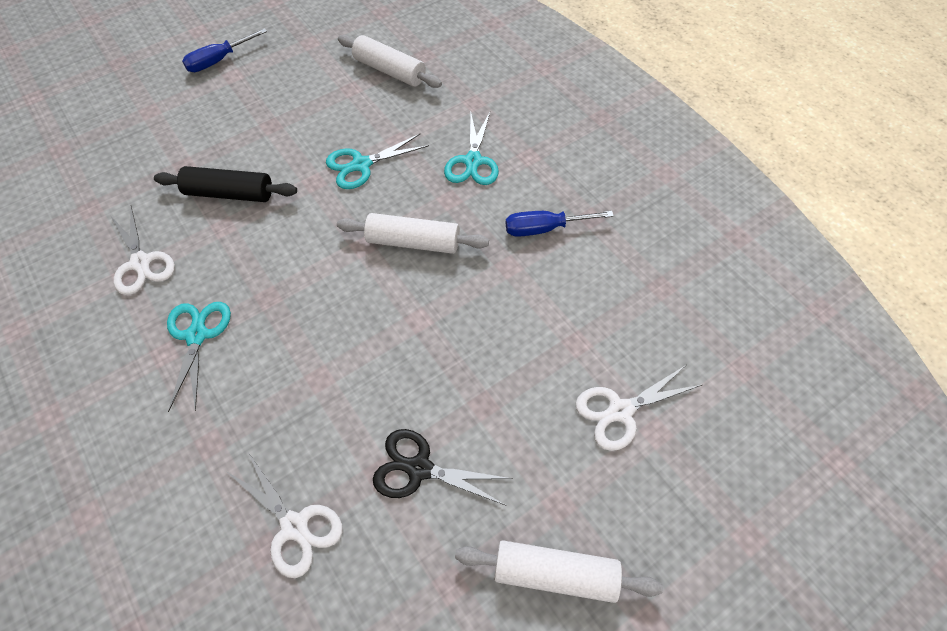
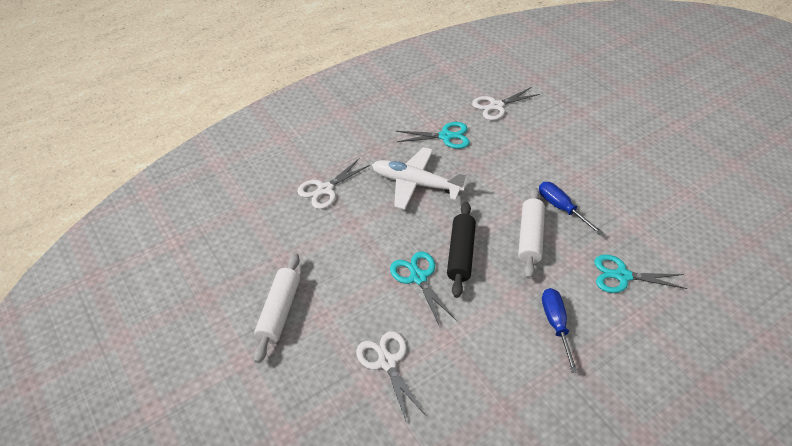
camera: 90 degrees right, 10 degrees down
(219, 60) = (691, 116): blue screwdriver -> blue screwdriver (561, 208)
(230, 193) = (559, 137): black rolling pin -> black rolling pin (461, 254)
(299, 379) = (416, 184): none -> white plane
(361, 165) = (601, 204): turquoise scissors -> turquoise scissors (418, 277)
(390, 71) = (717, 217): white rolling pin -> none
(419, 469) = (353, 243): black scissors -> none

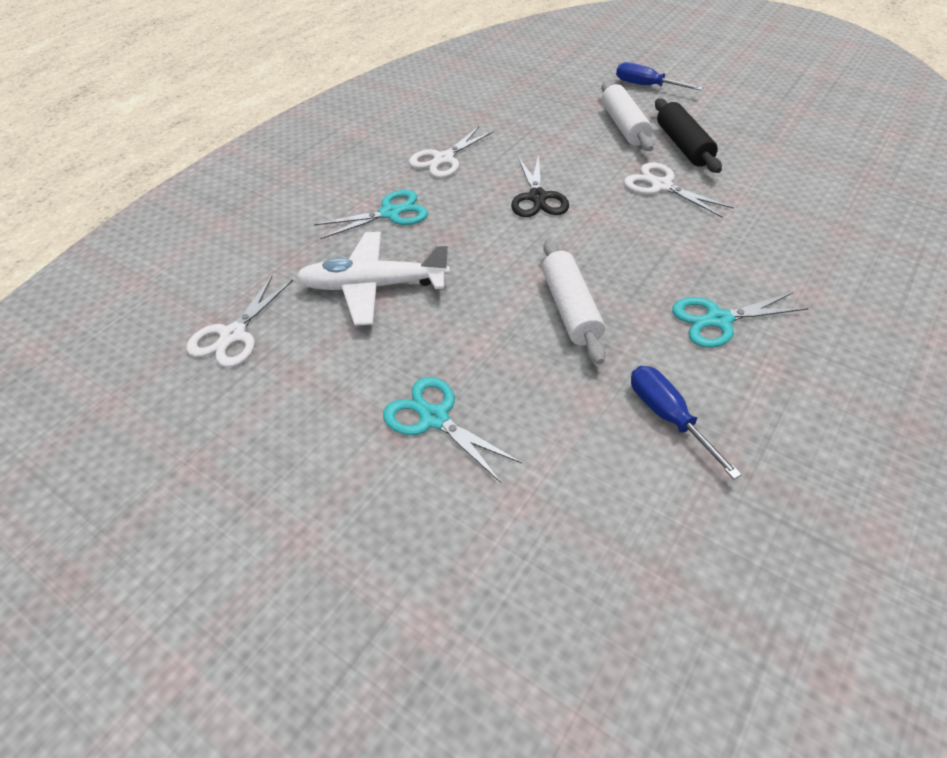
camera: 20 degrees left, 0 degrees up
(279, 311) = (218, 556): white rolling pin -> white rolling pin (624, 126)
(387, 362) = (440, 574): white scissors -> white scissors (661, 186)
(461, 254) = (483, 363): black rolling pin -> black rolling pin (683, 145)
(546, 153) = (537, 197): none -> black scissors
(561, 208) = (592, 258): blue screwdriver -> blue screwdriver (646, 86)

